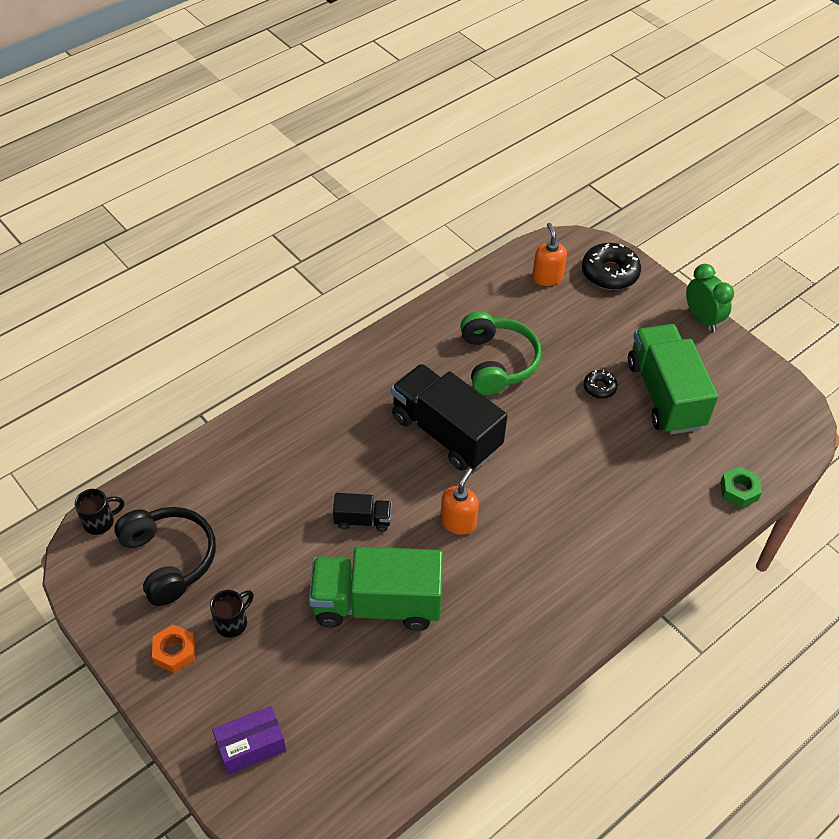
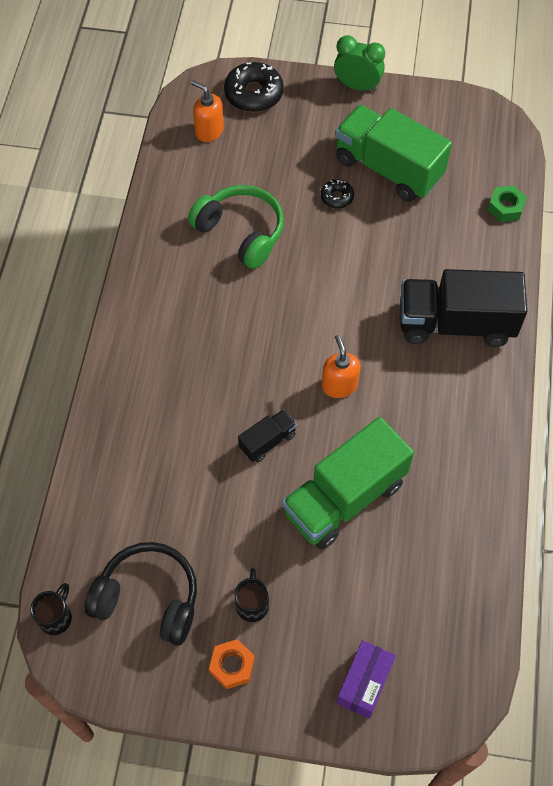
camera: 40 degrees left, 10 degrees up
(446, 433) = (259, 320): black truck -> black truck (455, 323)

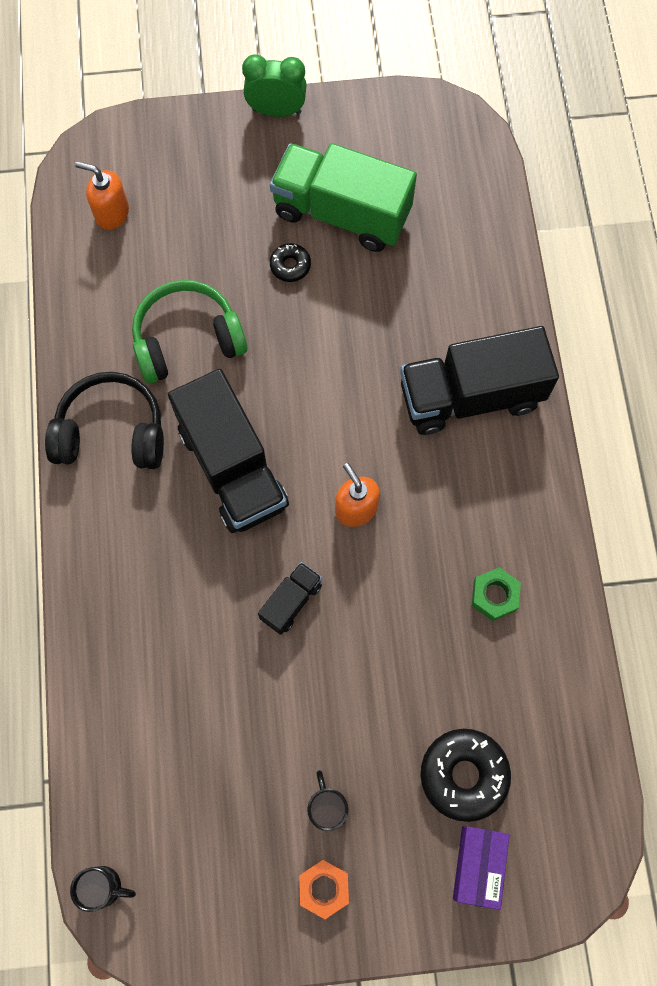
camera: 15 degrees left, 10 degrees up
(56, 617) = (104, 887): black mug -> black mug turned 90 degrees clockwise
(148, 598) = (205, 834): black headphones -> black headphones (111, 432)
(241, 232) = (187, 340): green headphones -> green headphones turned 45 degrees counterclockwise
(249, 332) = (232, 467): none -> black truck
(253, 94) = (153, 150): black donut -> black donut (463, 775)
(344, 498) = (398, 648): green truck -> none
(506, 207) = (492, 232): green nut -> green nut (494, 596)

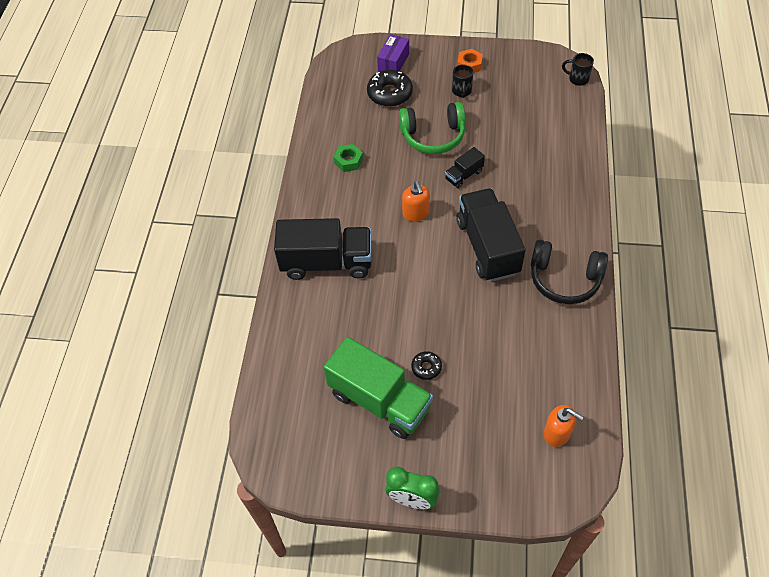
camera: 165 degrees left, 15 degrees down
(187, 340) = (508, 328): green headphones -> green headphones (433, 136)

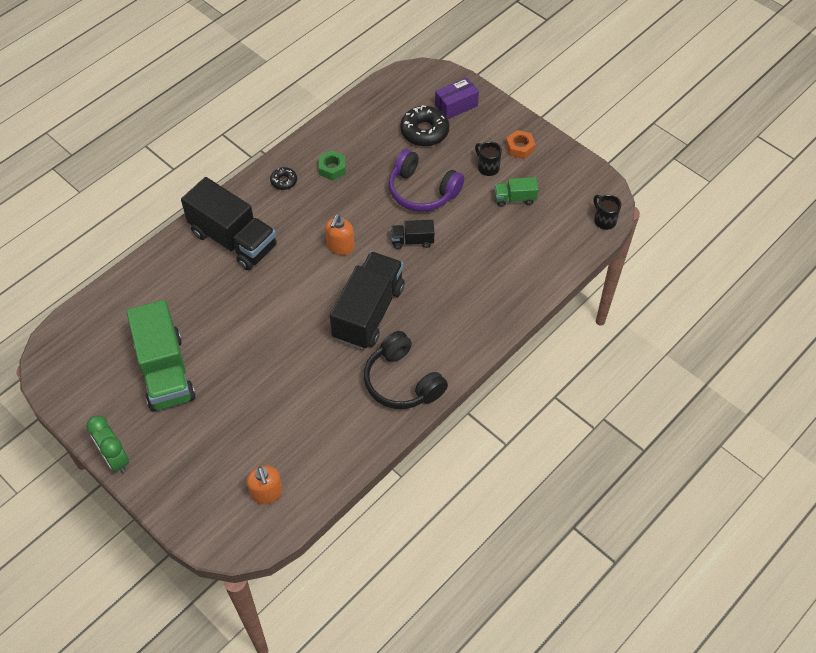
camera: 35 degrees right, 0 degrees up
(426, 367) = (223, 372): black donut -> black donut (284, 181)
(433, 136) = (422, 191): green headphones -> purple headphones
(461, 91) = (487, 167): black mug -> black mug turned 105 degrees clockwise
(503, 101) = (514, 198): none -> green truck

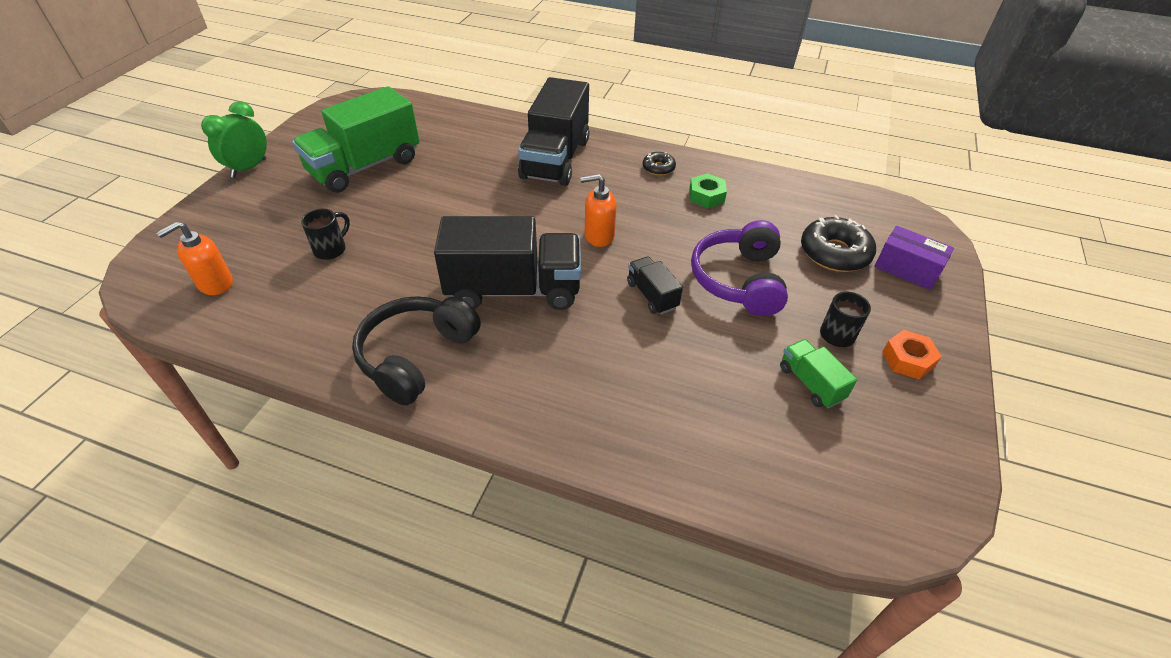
camera: 65 degrees right, 10 degrees down
(604, 220) = (874, 528): black mug -> black mug (331, 249)

